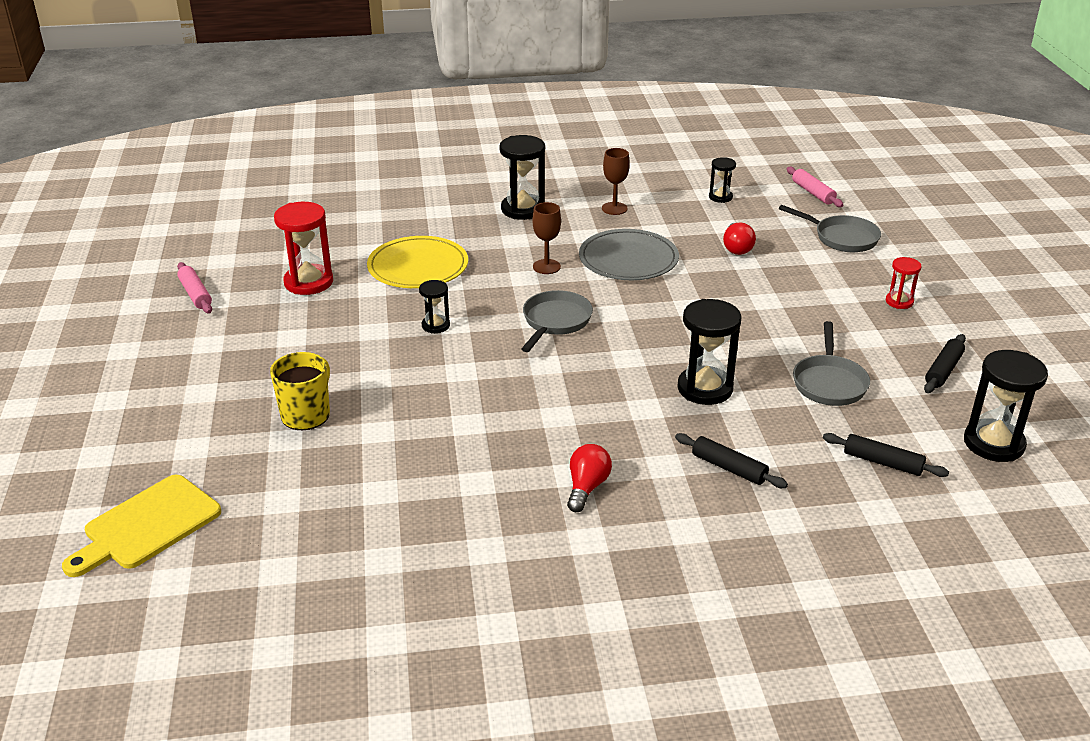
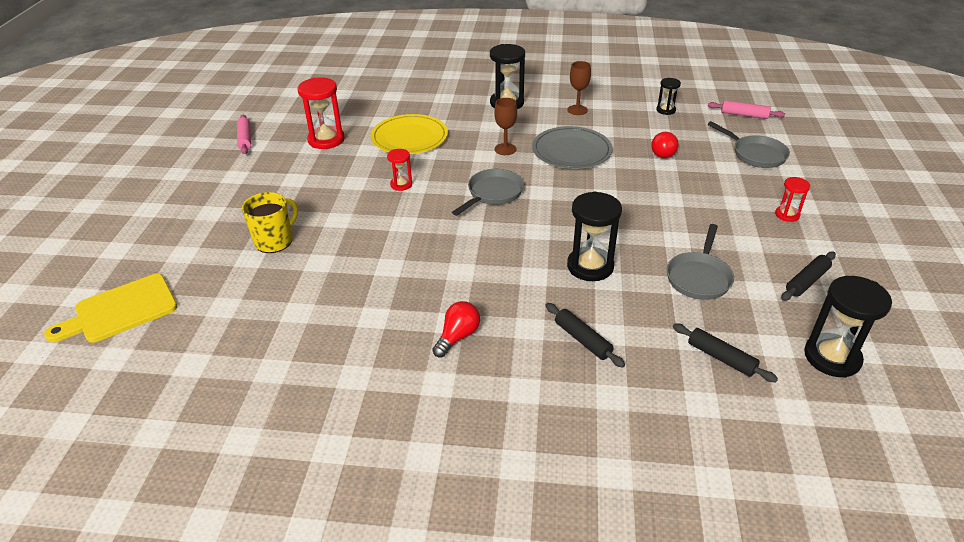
camera: 15 degrees right, 5 degrees up
(435, 325) = (401, 184): black hourglass -> red hourglass
(813, 193) = (744, 115): pink rolling pin -> pink rolling pin turned 60 degrees counterclockwise

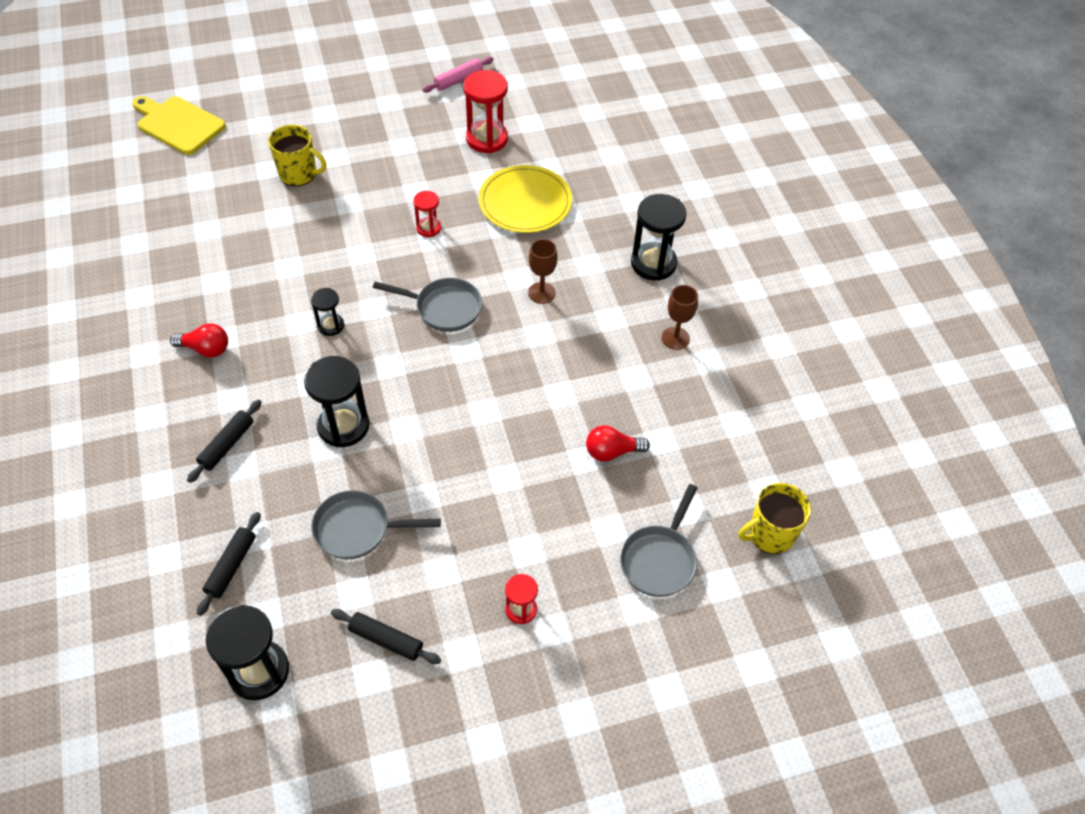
camera: 65 degrees right, 15 degrees up
(571, 151) = (568, 356): grey plate -> none
(665, 110) = (730, 435): black hourglass -> black hourglass (331, 325)
(744, 115) = (770, 534): pink rolling pin -> yellow mug

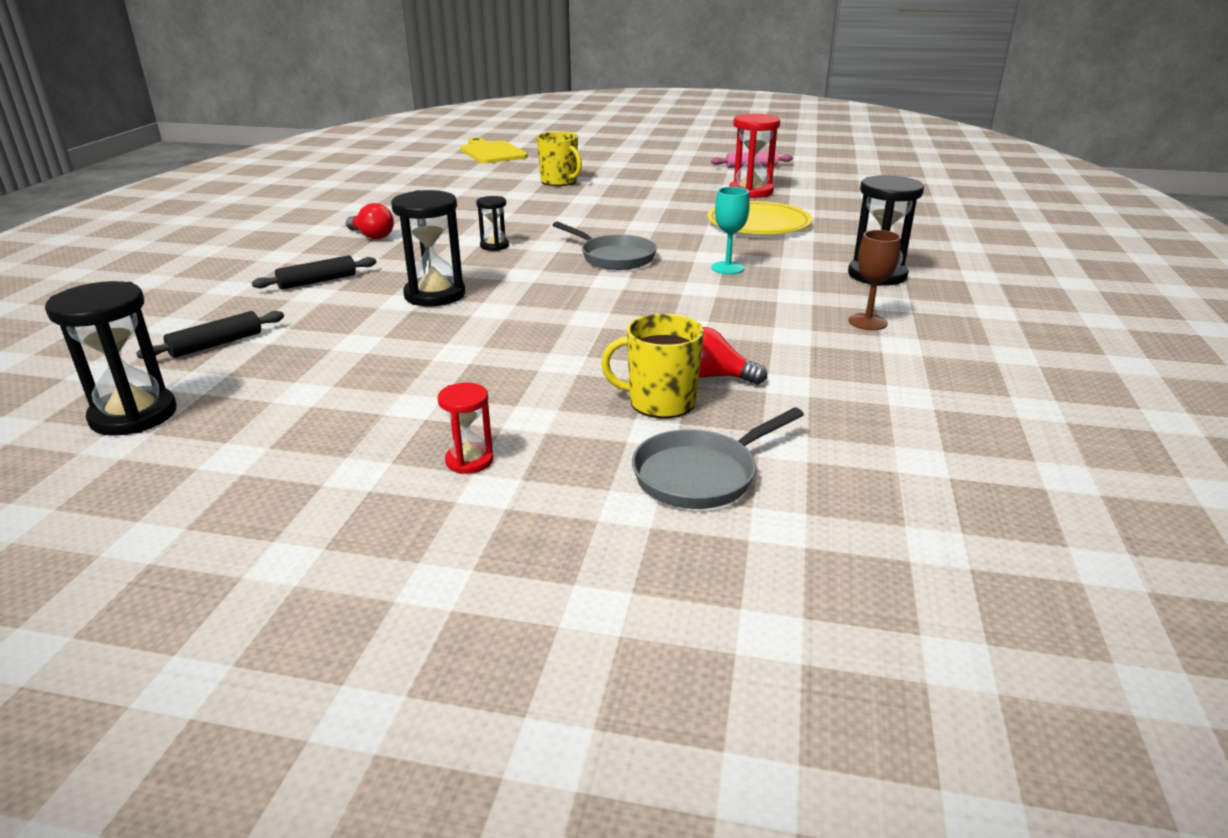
camera: 30 degrees right, 25 degrees down
(358, 529) = (364, 354): grey pan -> none
(386, 640) = (287, 435): black rolling pin -> none
(428, 228) = (646, 219): red hourglass -> none
(541, 293) = (727, 268): brown goblet -> turquoise goblet
(770, 534) = (898, 501): yellow mug -> yellow mug (660, 402)

